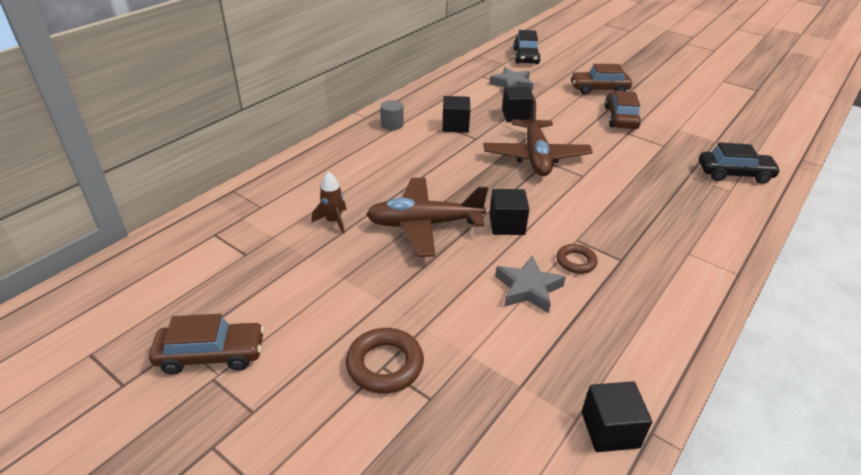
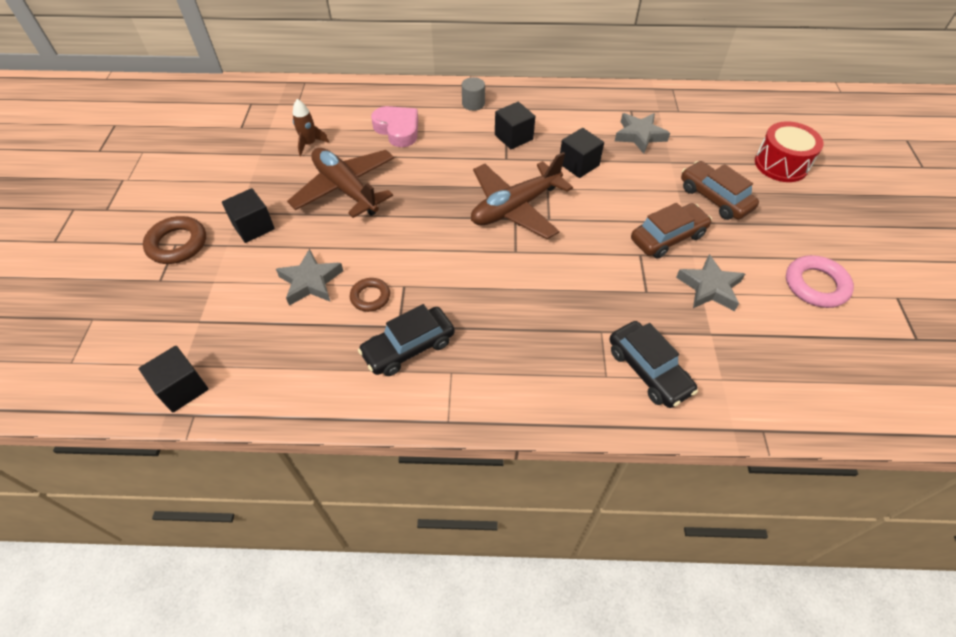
camera: 55 degrees right, 15 degrees up
(211, 355) = (140, 167): brown car -> none
(377, 169) = (398, 130): none -> pink heart
(507, 224) = (387, 234): black cube -> black cube (253, 227)
(525, 56) = (717, 118): black car -> black car (408, 347)
(589, 59) = (781, 164): none -> red drum
(676, 124) = (709, 287): none -> grey star
(698, 95) = (815, 285): none -> pink ring

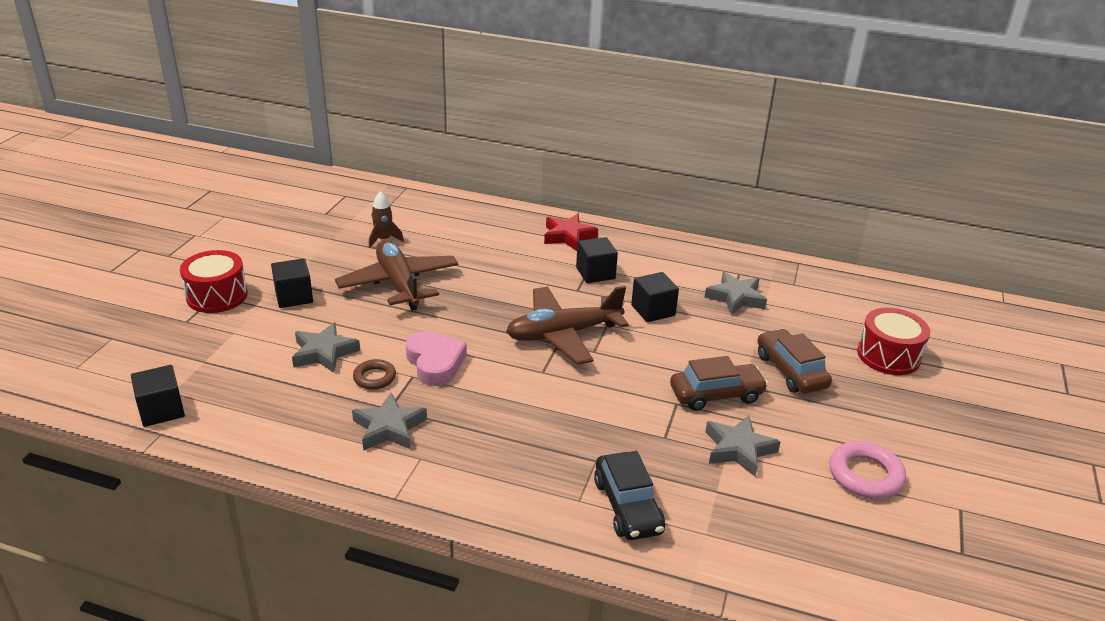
camera: 15 degrees right, 20 degrees down
(177, 244) = (217, 296): brown ring -> red drum
(398, 130) = (478, 244): pink heart -> pink heart (435, 363)
(408, 347) = (389, 428): black car -> grey star
(473, 104) = (568, 236): grey cylinder -> red star

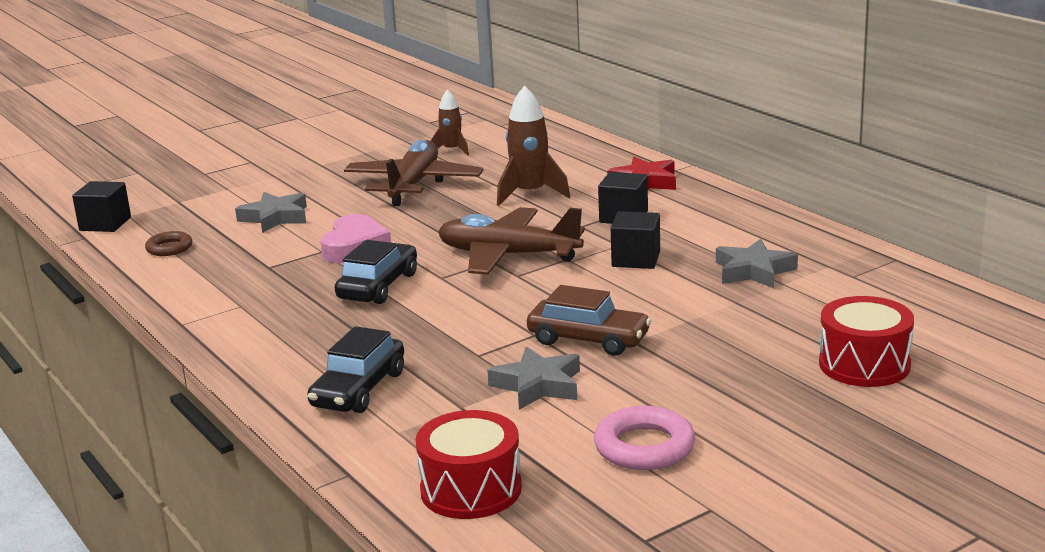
camera: 40 degrees right, 10 degrees down
(217, 296) = (251, 162): red drum -> red drum (471, 489)
(294, 297) = (310, 175): black cube -> none
(374, 378) = (289, 244): brown ring -> brown ring (169, 248)
(389, 428) = (248, 279): grey star -> none
(502, 269) = (530, 194): none -> brown rocket
(507, 397) = (378, 286): none -> black car
(790, 371) = (710, 344): brown car -> none

